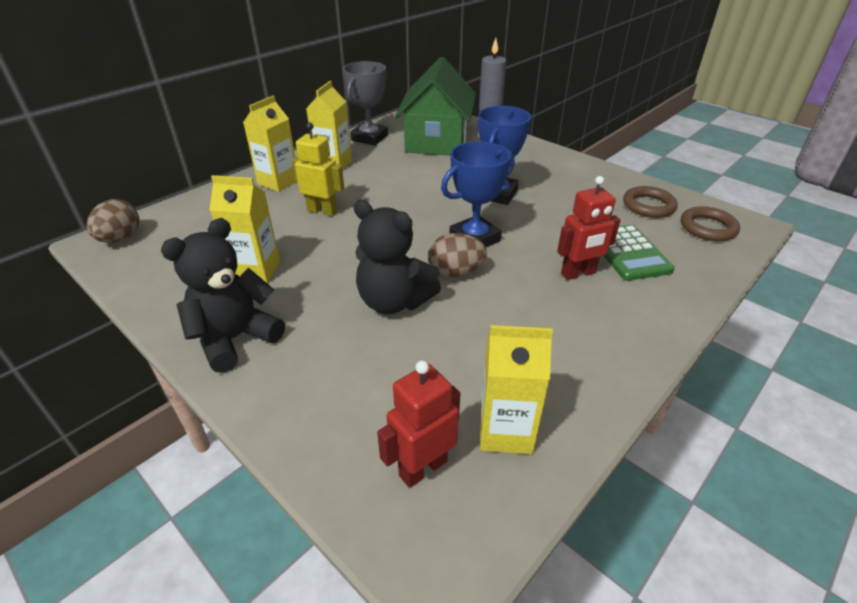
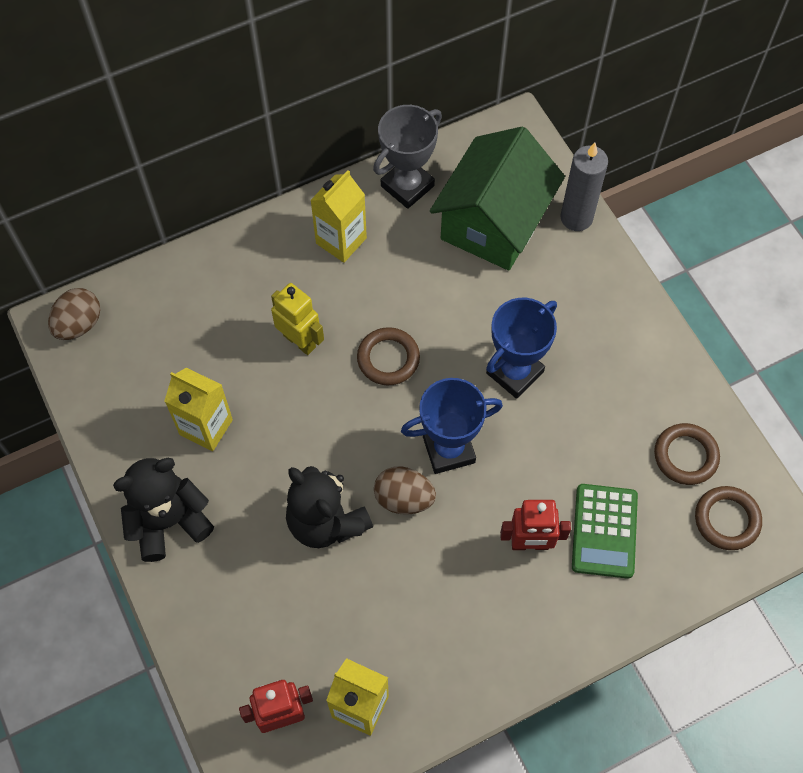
camera: 20 degrees right, 25 degrees up
(278, 182) = (264, 262): yellow carton -> none
(398, 206) = (388, 359): none -> brown ring

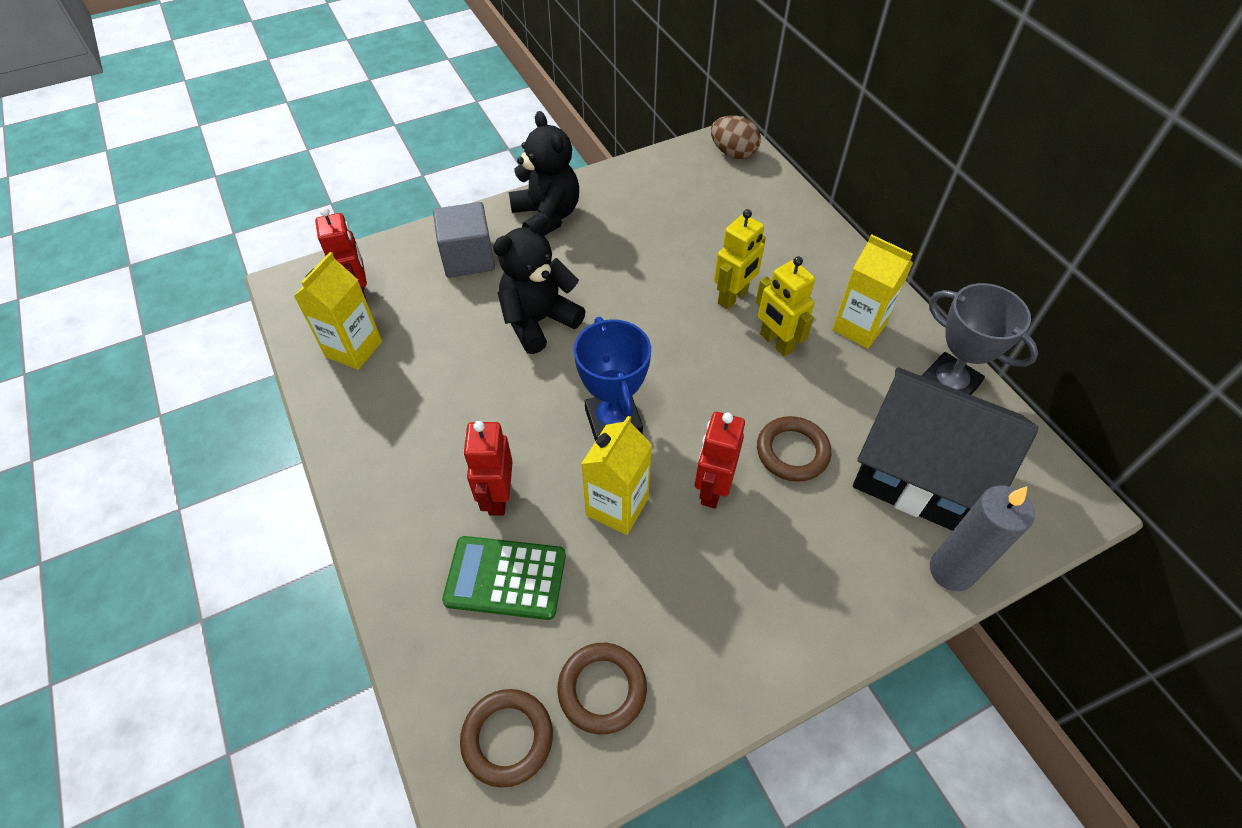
camera: 90 degrees right, 10 degrees down
(206, 427) = (637, 235): yellow carton -> yellow carton (617, 506)
(230, 602) = (468, 258): none -> grey cube
(358, 309) = (776, 343): none -> yellow robot
(388, 359) = (719, 369): brown ring -> brown ring (792, 452)
(404, 499) = (558, 382): brown egg -> none
(494, 222) = (919, 473): green house -> black house
(514, 372) = (712, 489): blue trophy -> red robot

